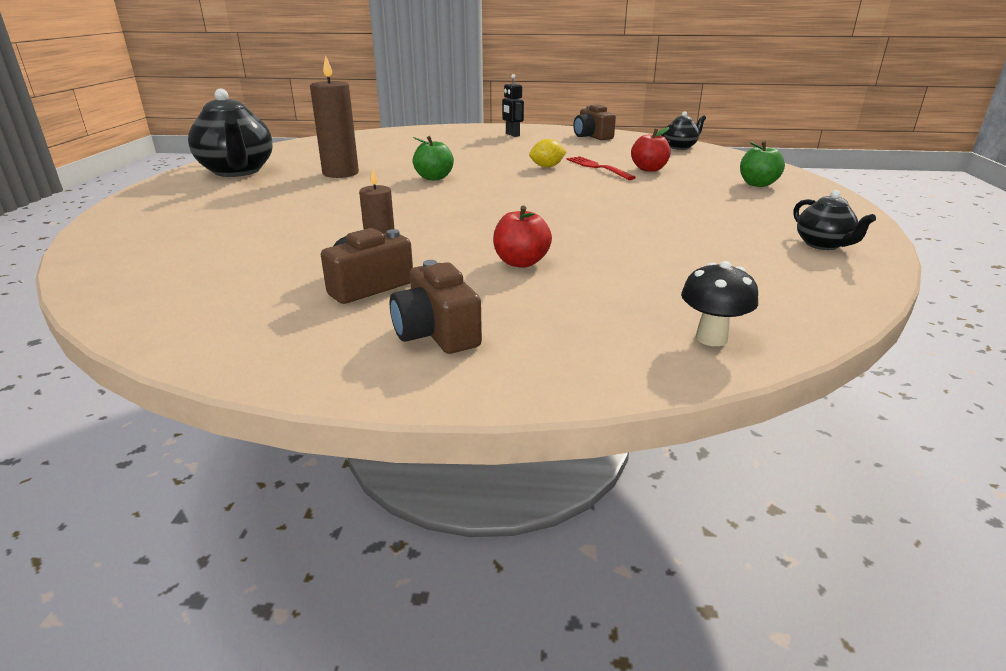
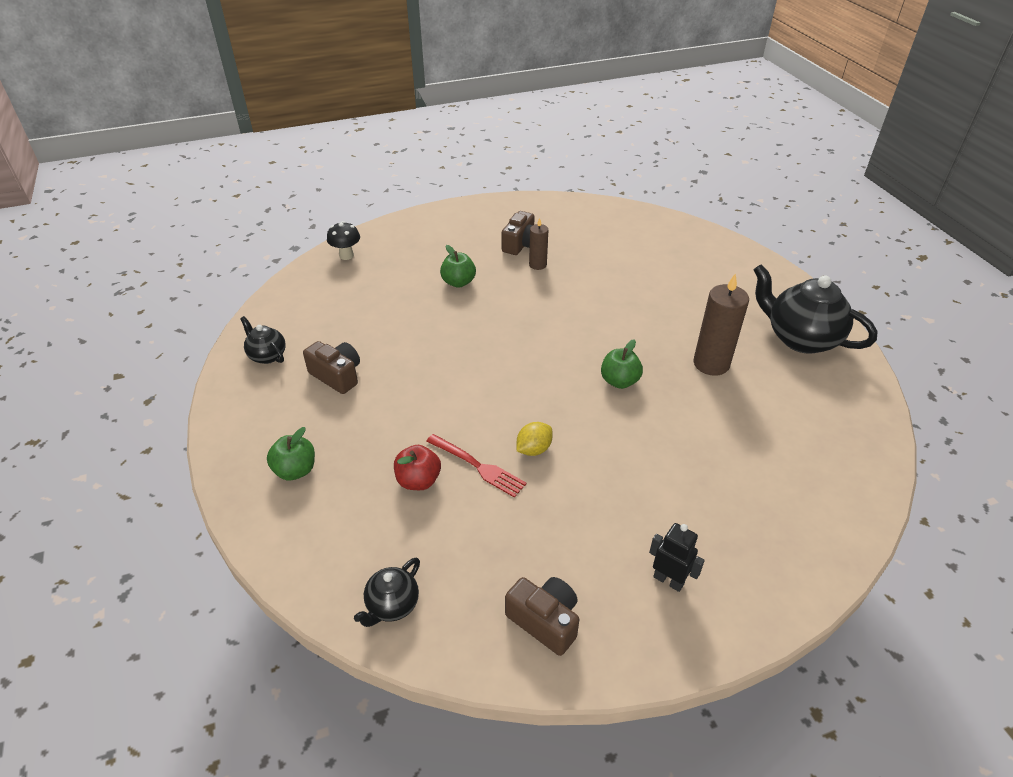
camera: 155 degrees right, 15 degrees up
(436, 333) = (464, 229): brown camera -> brown camera (337, 375)
(521, 262) = (458, 282): red apple -> green apple

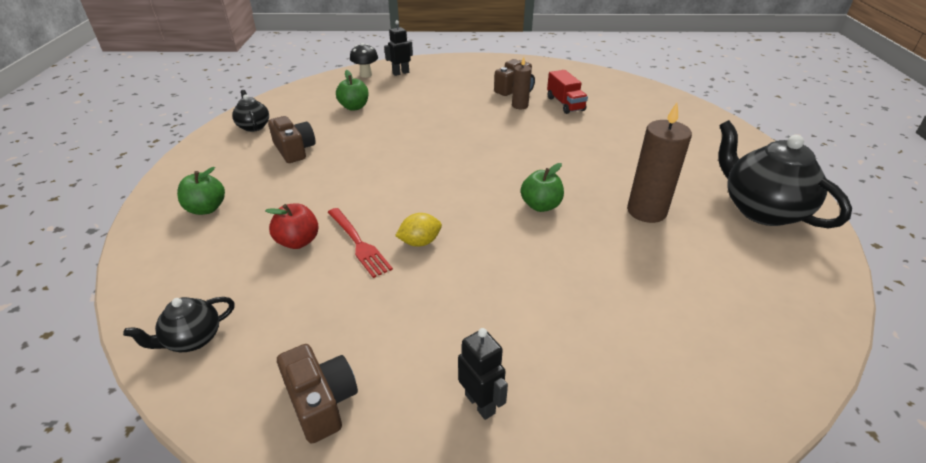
camera: 20 degrees right, 5 degrees down
(385, 245) = (400, 73): none -> black robot
(458, 282) = (442, 106): green apple -> green apple (354, 107)
(581, 253) = (565, 104): none -> red truck

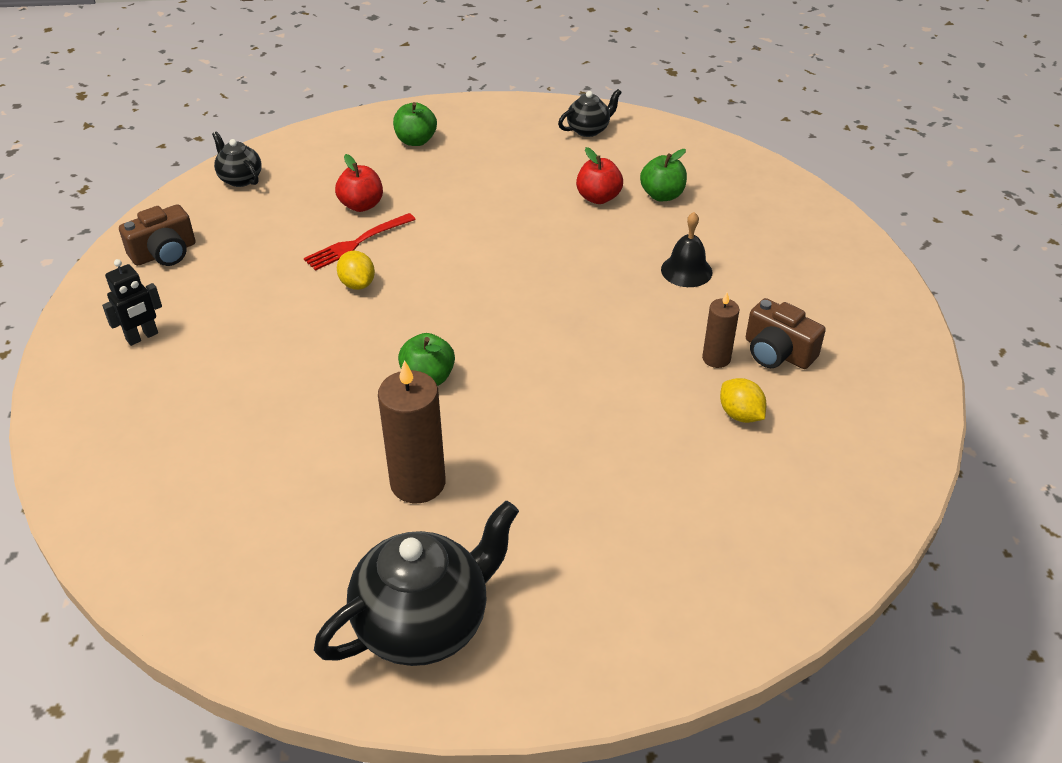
camera: 85 degrees right, 5 degrees up
(294, 150) = (537, 169): brown camera -> none
(345, 128) = (598, 198): none -> red apple
(366, 75) = (775, 190): black mushroom -> none
(400, 73) = (796, 222): black robot -> none
(438, 106) = (686, 271): none -> black bell
(565, 104) = (740, 415): red truck -> yellow lemon

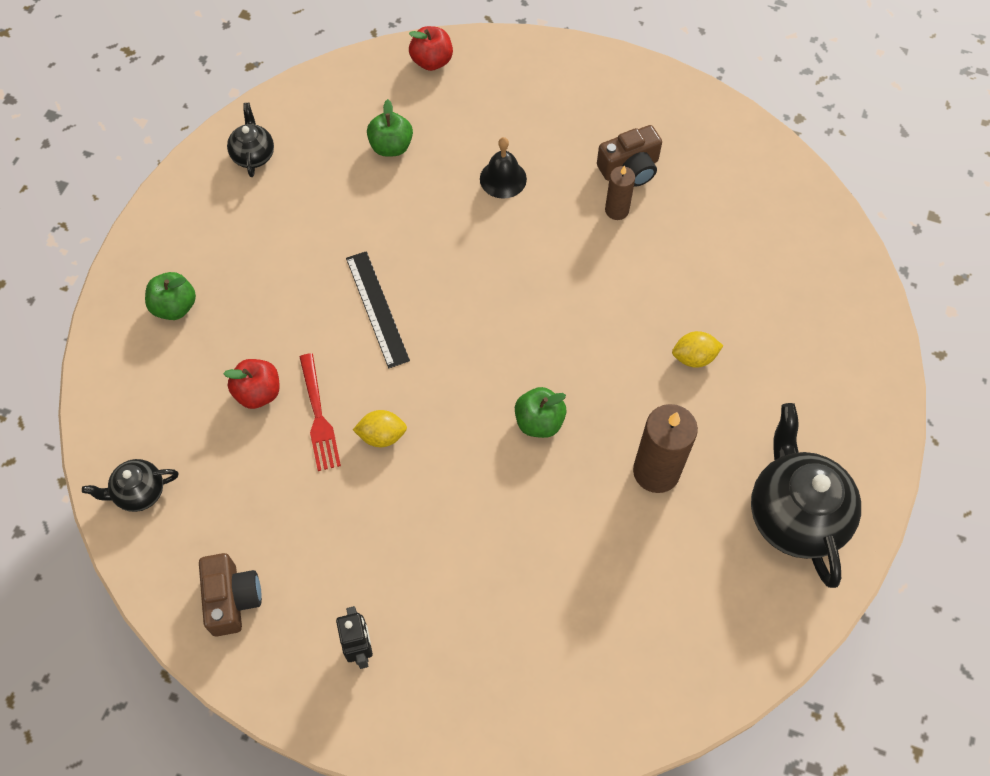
camera: 65 degrees left, 20 degrees up
(485, 241) = (377, 308): none -> black ruler
(598, 198) = (365, 195): red apple -> red apple (432, 61)
(740, 415) = (683, 225): yellow lemon -> yellow lemon (694, 357)

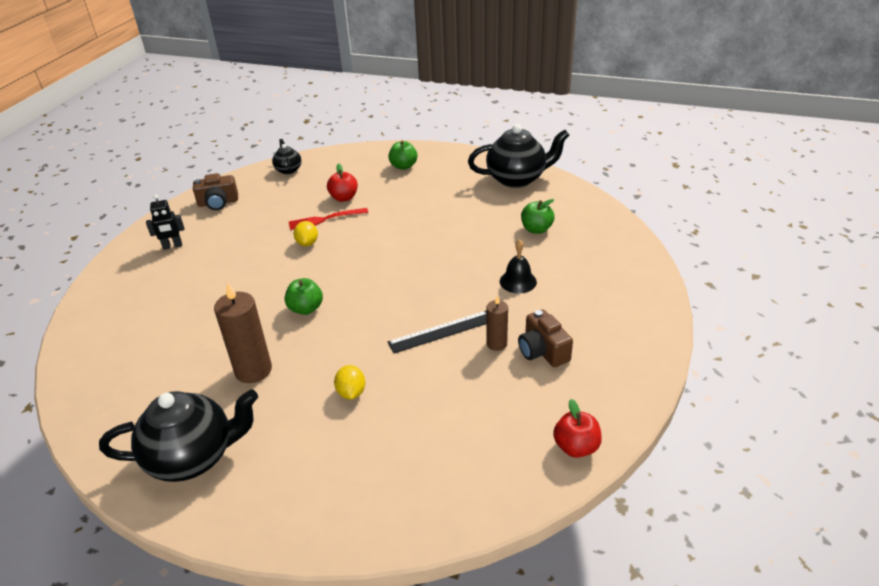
camera: 90 degrees right, 25 degrees down
(253, 155) = (517, 179): black teapot -> black teapot, size x1.96
(377, 308) = (401, 234): black ruler -> black ruler (441, 331)
(432, 61) = (623, 241): red apple -> red apple (576, 447)

